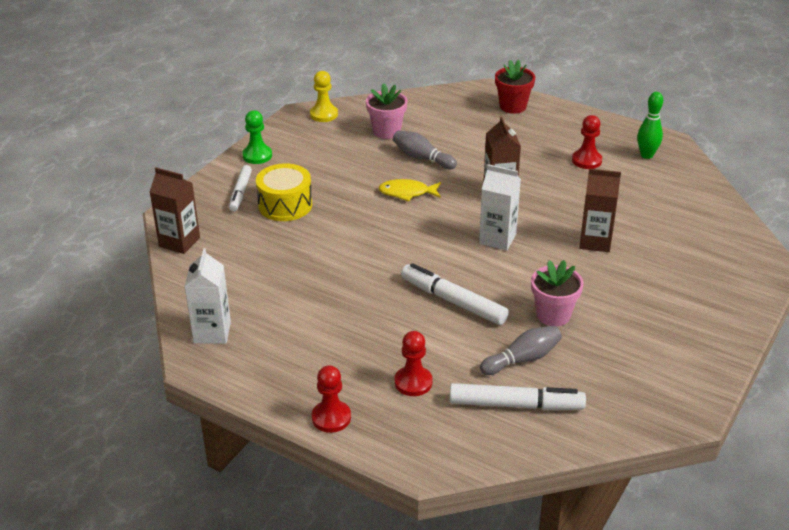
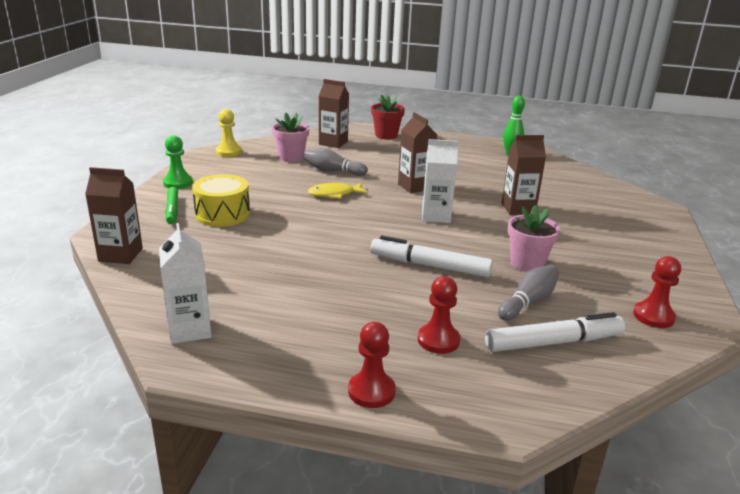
camera: 20 degrees left, 10 degrees down
(240, 192) = (172, 210): white marker -> green marker
(444, 113) = (333, 143): none -> brown carton
(586, 160) = (468, 161): red pawn -> red pawn (653, 316)

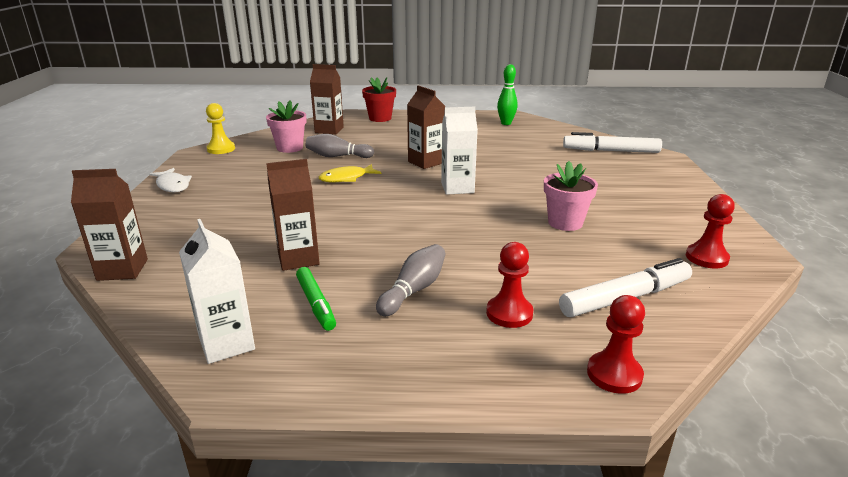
camera: 10 degrees left, 0 degrees up
(172, 210) = (173, 214): green marker -> green marker (315, 304)
(178, 183) = (172, 185): green pawn -> white fish
(222, 214) = (231, 212): yellow drum -> none
(371, 391) = (459, 382): red pawn -> red pawn (614, 374)
(429, 266) = (470, 237): white marker -> white marker (610, 151)
(518, 209) = (534, 172): brown carton -> brown carton (298, 259)
(528, 302) = (583, 260): grey bowling pin -> grey bowling pin (414, 290)

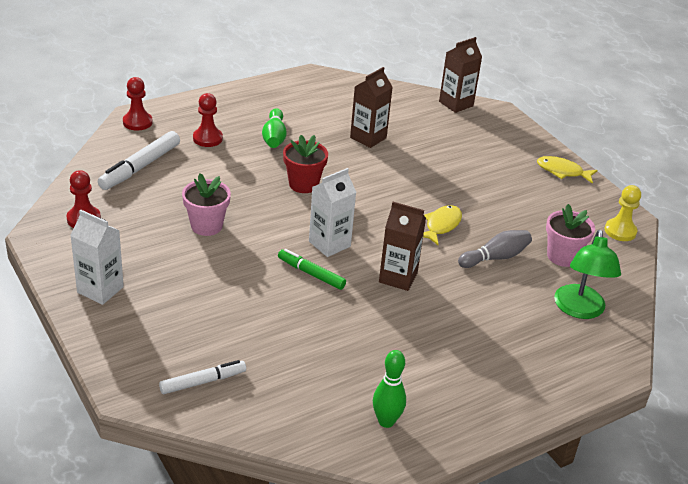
camera: 145 degrees right, 10 degrees up
(172, 185) = (562, 171): white fish -> yellow fish
(227, 344) = (337, 87): white carton -> white carton (100, 290)
(315, 304) = (320, 115): green marker -> green marker (311, 273)
(329, 130) = (579, 310): brown carton -> green lamp
(380, 118) = (565, 368): red flower pot -> red flower pot (303, 184)
(414, 290) = (274, 137): grey bowling pin -> green bowling pin
(610, 151) = (203, 382): white marker -> white marker, size x0.65

